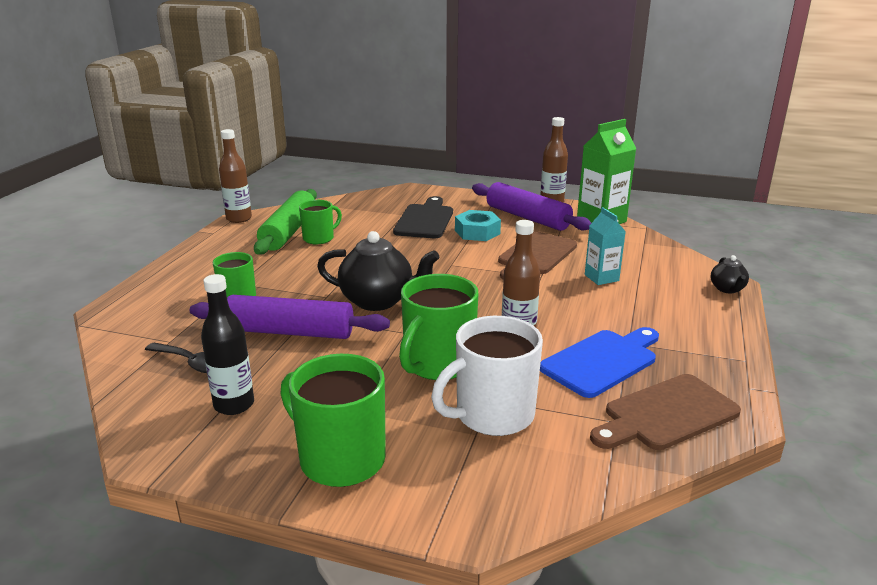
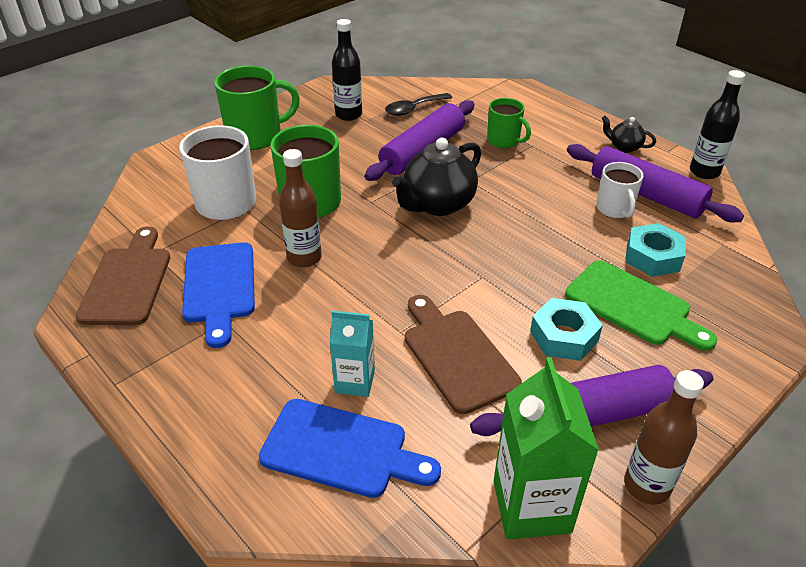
camera: 120 degrees right, 15 degrees up
(239, 219) = (704, 172): brown bottle -> black bottle
(289, 232) = (646, 194): green rolling pin -> purple rolling pin
(319, 238) = (615, 209): green mug -> white mug
(368, 221) = (652, 257): none -> turquoise nut
(425, 220) = (632, 305): black cutting board -> green cutting board
(649, 267) = (341, 449): none -> blue cutting board
(727, 289) = (223, 490): black teapot -> black teapot (624, 147)

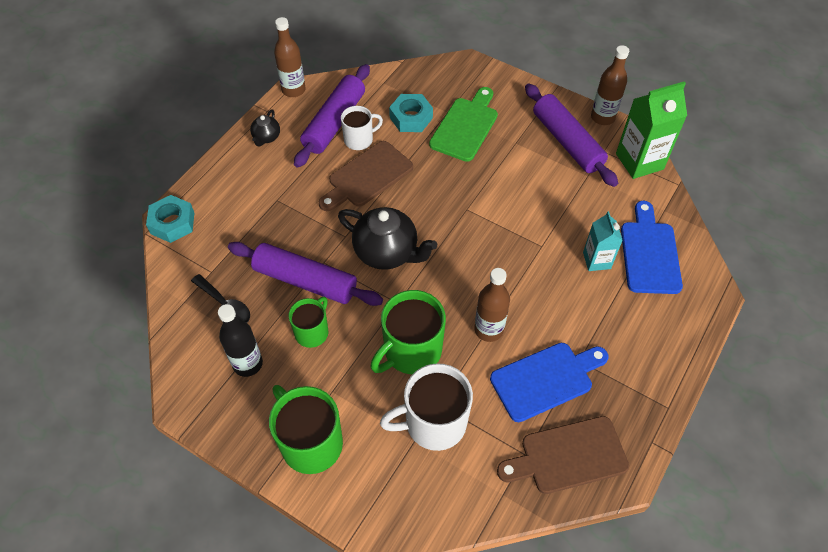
camera: 105 degrees left, 15 degrees up
(457, 355) = (550, 210): brown cutting board -> brown cutting board (367, 176)
(504, 140) = (273, 221): green mug -> green mug (312, 332)
(564, 336) = (508, 158): turquoise nut -> turquoise nut (172, 223)
(704, 172) = (293, 90): black bottle -> brown bottle

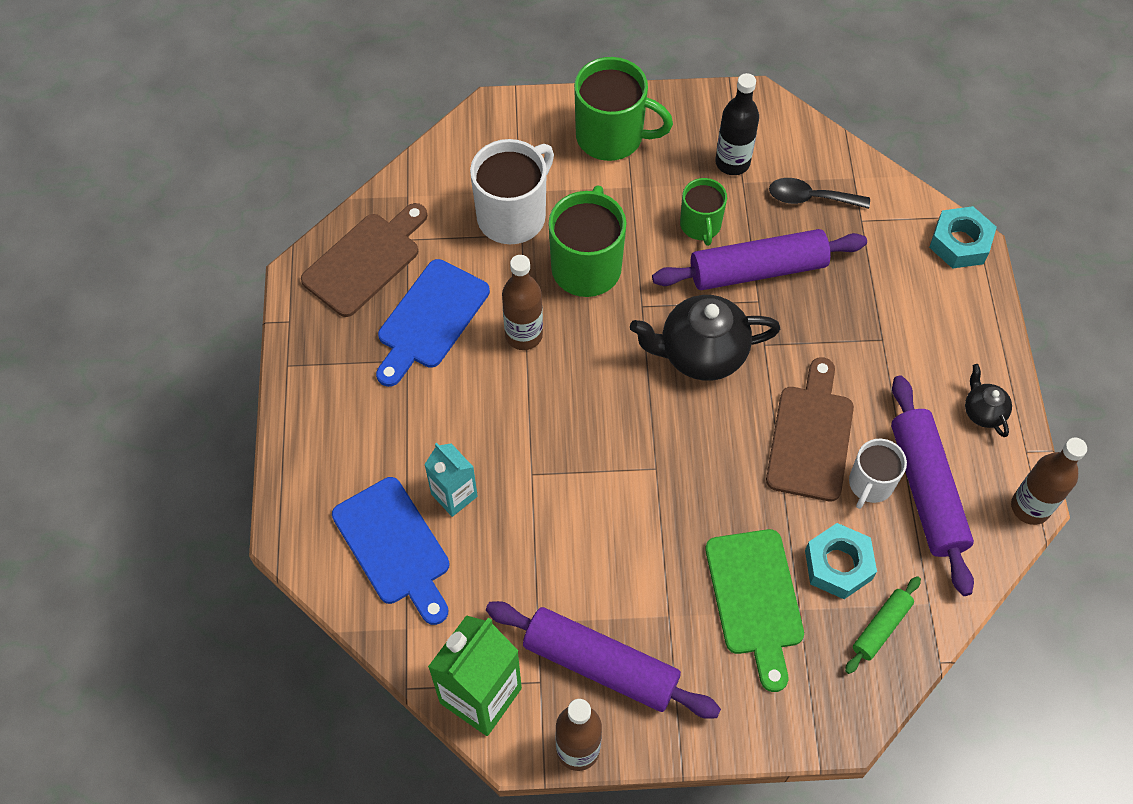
camera: 145 degrees right, 5 degrees up
(415, 86) = (881, 627): none -> green rolling pin

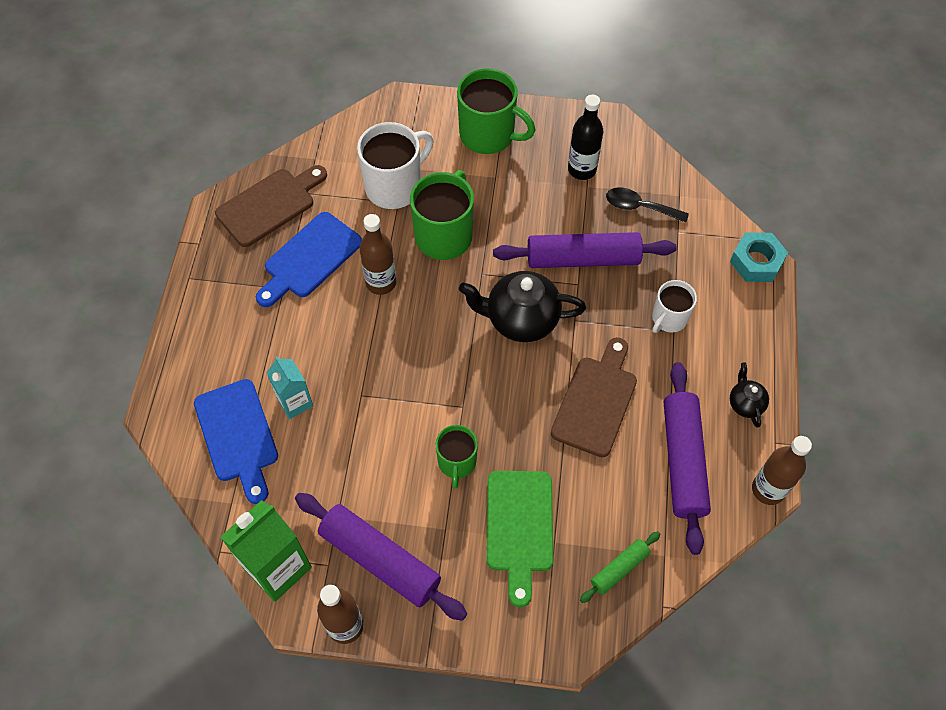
camera: 10 degrees right, 0 degrees up
(700, 225) = (544, 216): green mug -> green mug (457, 462)
(838, 565) = (595, 510): turquoise nut -> none
(870, 484) = (637, 448): white mug -> white mug (669, 318)

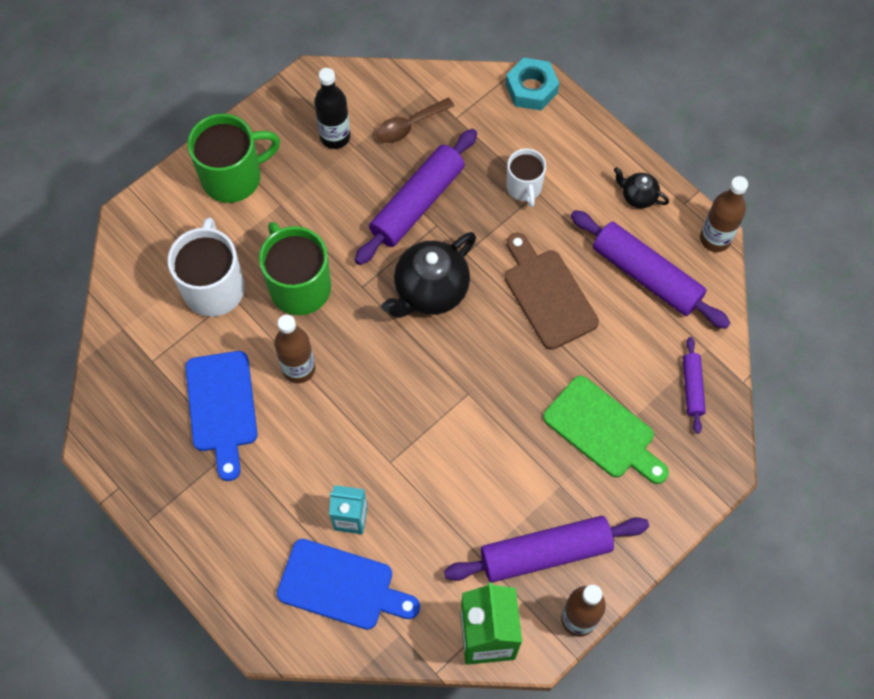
camera: 50 degrees left, 5 degrees up
(269, 205) = (135, 400): brown cutting board -> none
(457, 462) = (512, 434): green mug -> none
(619, 569) = (692, 387): green rolling pin -> purple rolling pin
(639, 207) = (409, 126): black spoon -> brown spoon

